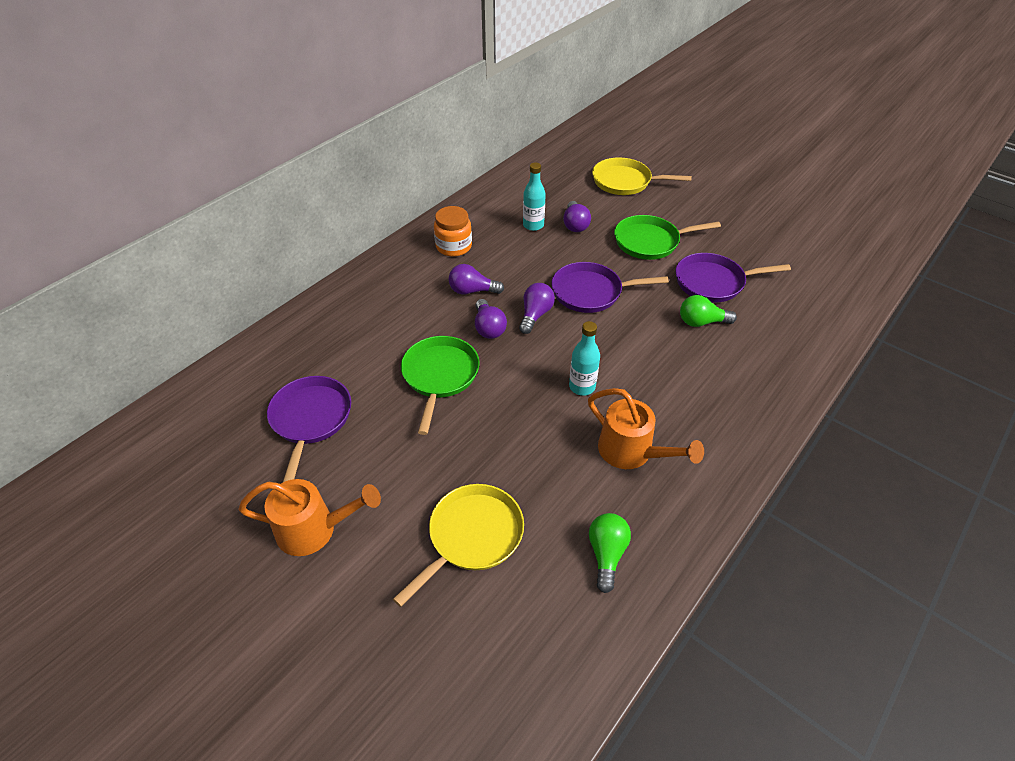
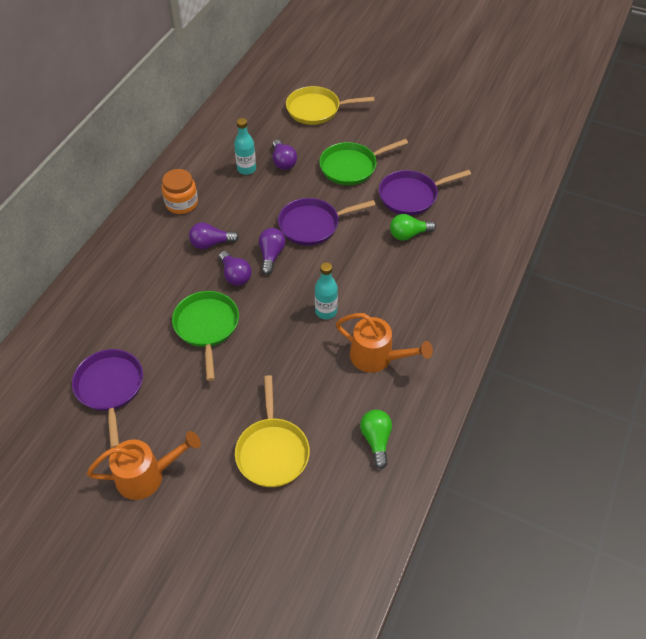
camera: 15 degrees left, 5 degrees up
(472, 536) = (272, 451): yellow pan -> yellow pan turned 150 degrees clockwise

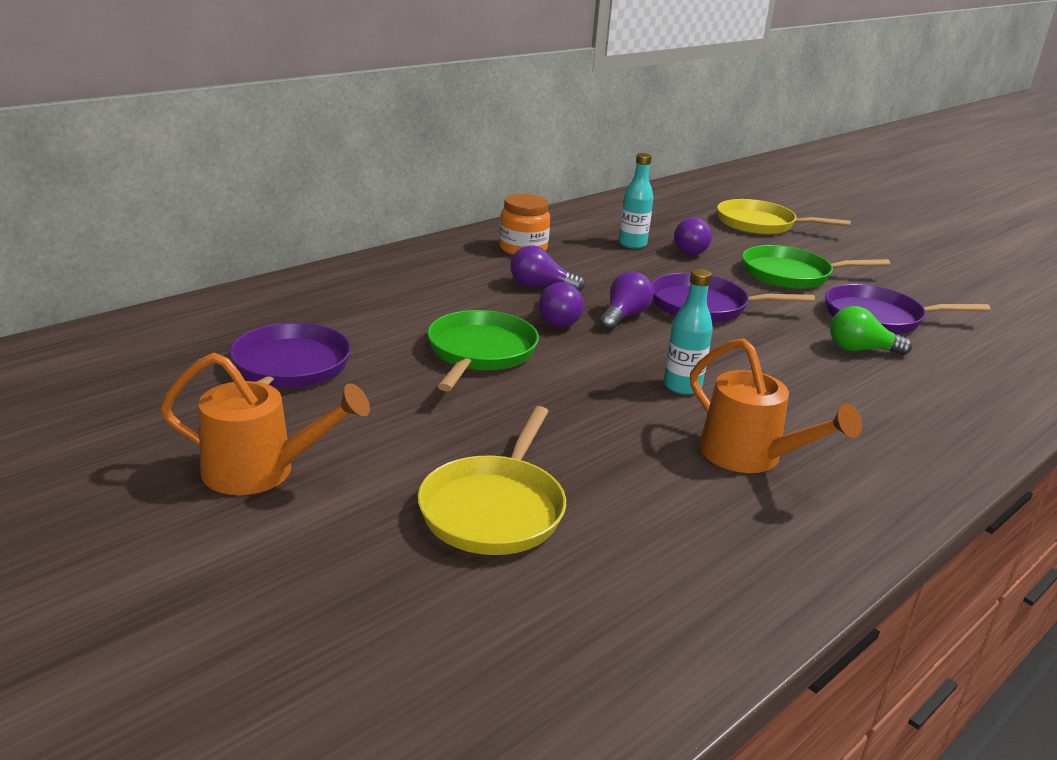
camera: 20 degrees right, 25 degrees down
(376, 440) = (701, 555): green light bulb -> none

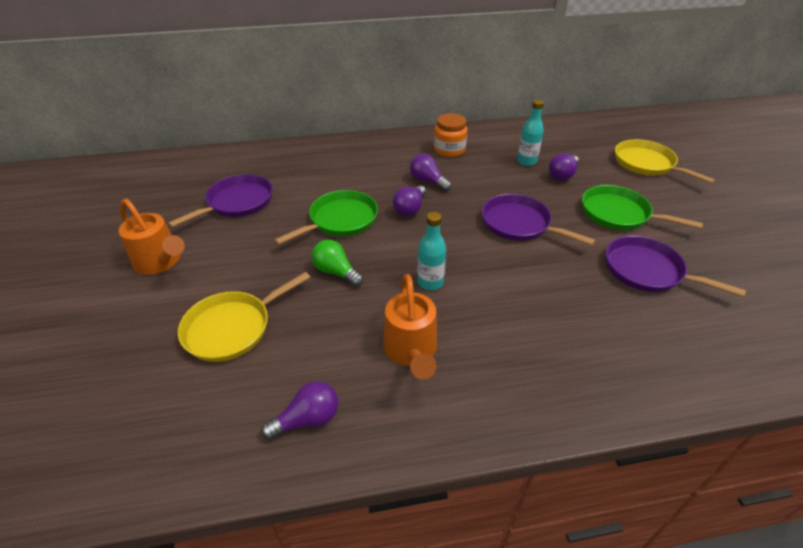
camera: 35 degrees right, 15 degrees up
(624, 316) = (455, 217): purple light bulb -> purple light bulb (307, 419)
(860, 350) = (596, 294): green light bulb -> green light bulb (336, 272)

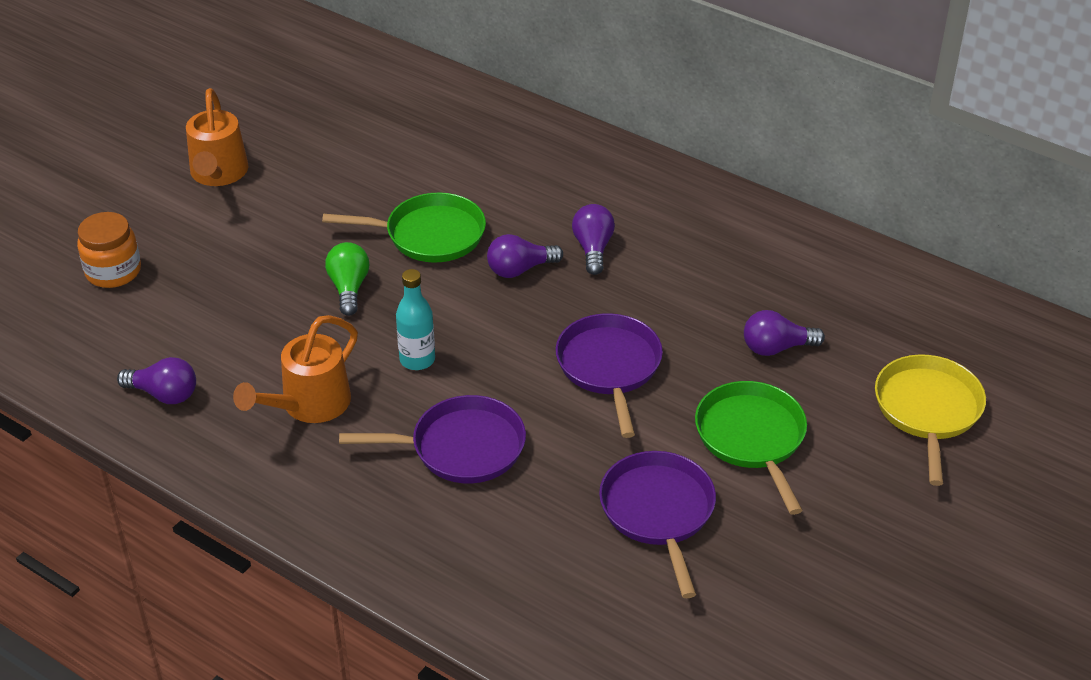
camera: 45 degrees right, 0 degrees up
(232, 328) = (201, 280): yellow pan -> none
(237, 203) = (359, 148): purple pan -> purple pan (461, 447)
(449, 150) = (689, 223): orange jar -> orange jar (113, 271)
(526, 161) = (762, 301): turquoise bottle -> none

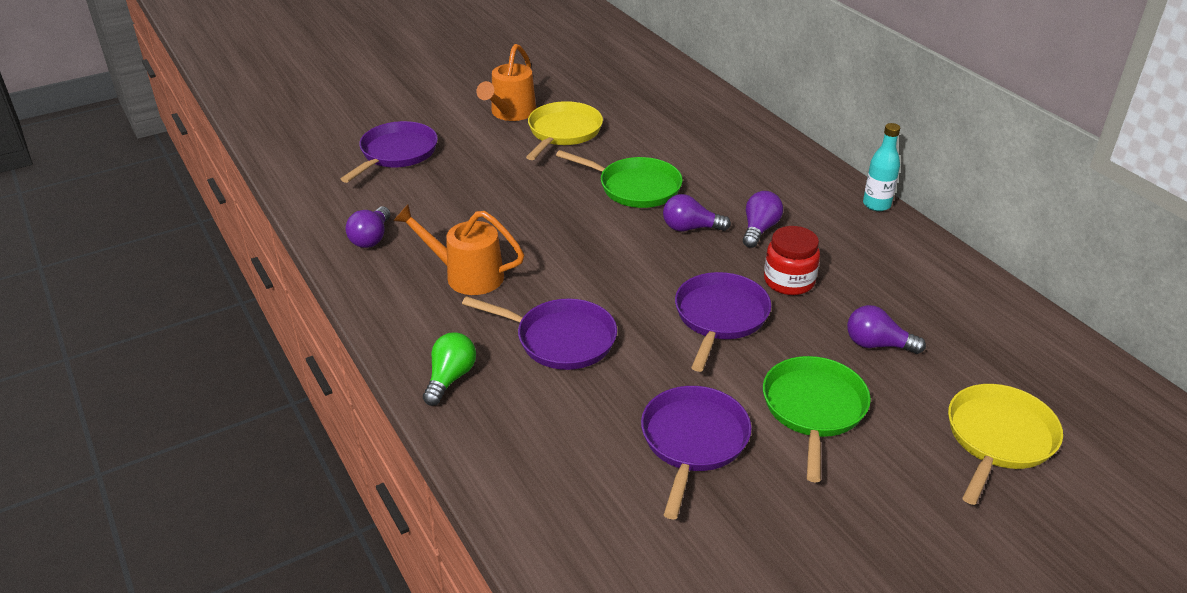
camera: 25 degrees right, 5 degrees down
(113, 271) = (396, 153): orange jar -> purple pan
(164, 394) = (371, 238): purple light bulb -> purple light bulb turned 60 degrees clockwise
(300, 183) = (563, 132): none -> yellow pan
(308, 405) = (466, 275): orange watering can -> orange watering can turned 45 degrees clockwise
(349, 288) = (551, 206): green light bulb -> green light bulb (450, 378)
(417, 360) = (569, 268): turquoise bottle -> turquoise bottle (876, 205)
(656, 303) = (789, 281): none -> red jar

